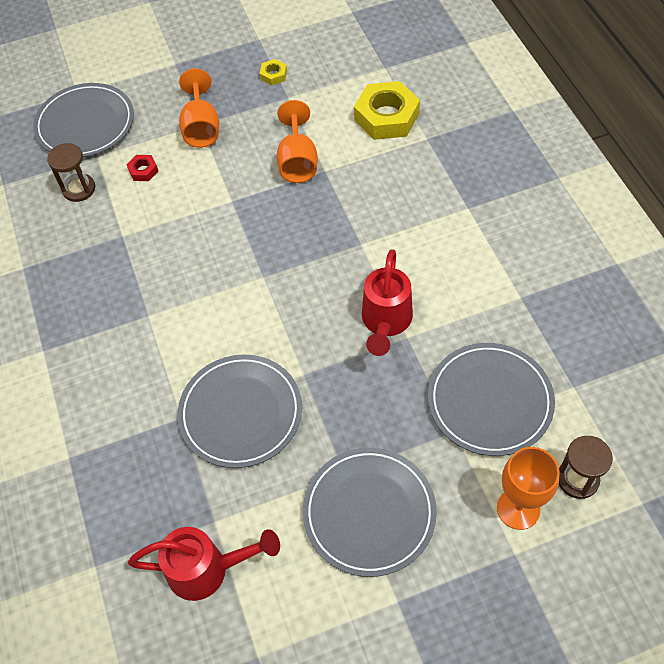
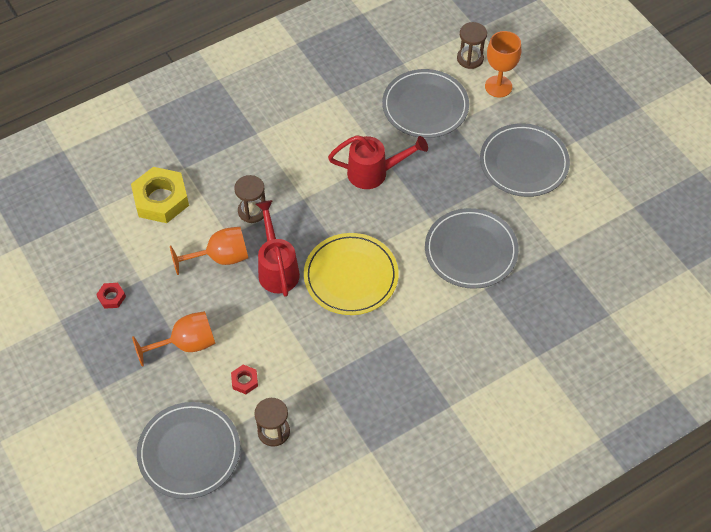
camera: 105 degrees left, 0 degrees up
(208, 569) = (589, 245): red watering can -> red watering can (277, 268)
(240, 277) = (351, 276): none -> yellow plate
(273, 75) = (111, 297): yellow nut -> red nut
(353, 194) = (252, 211): none -> brown hourglass

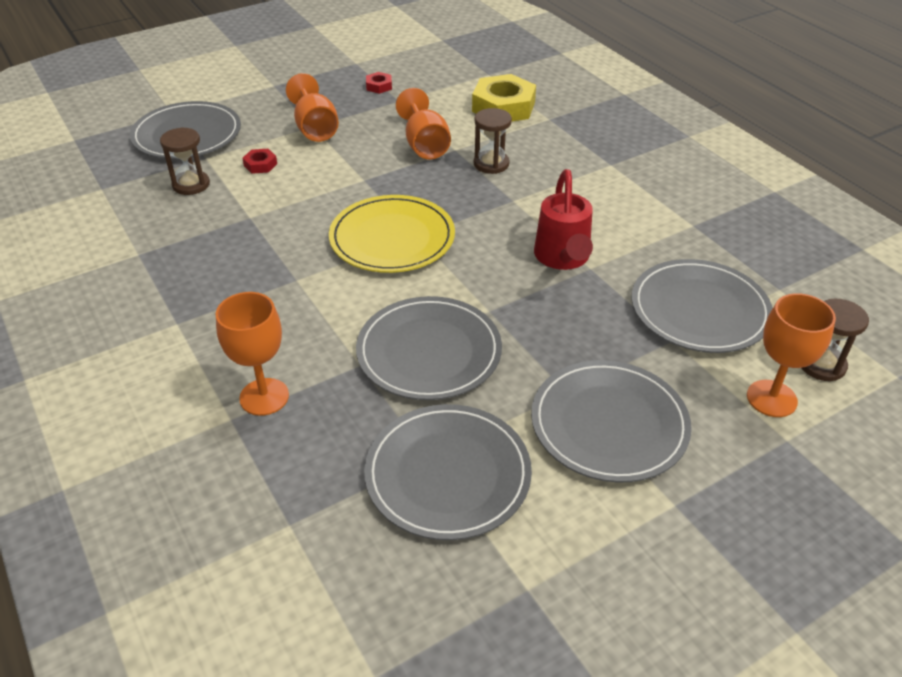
camera: 90 degrees right, 15 degrees down
(277, 268) = (408, 183): red watering can -> none
(517, 340) = (264, 397): none -> orange goblet
(567, 240) = (448, 474): none -> grey plate

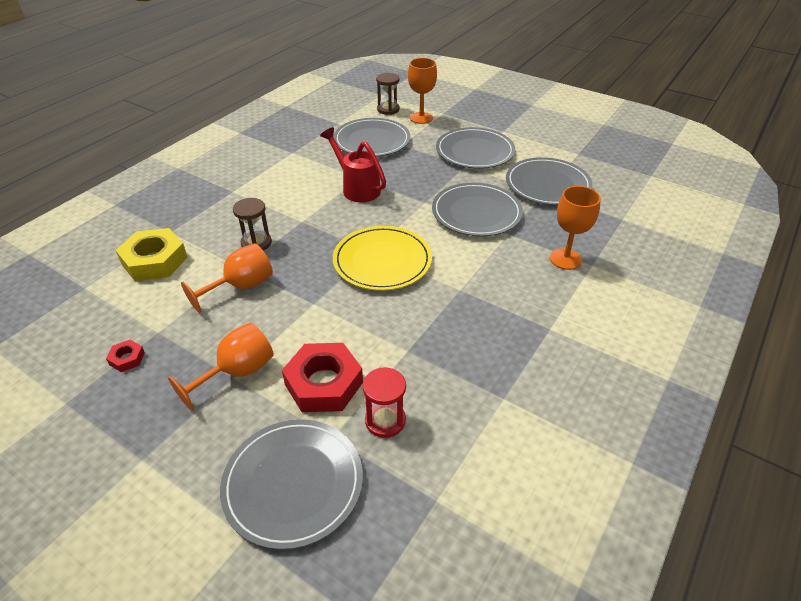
camera: 115 degrees left, 0 degrees up
(191, 185) = (385, 420): brown hourglass -> red hourglass
(260, 165) = (323, 383): red nut -> red nut, size x2.19
(563, 259) = (357, 188): red watering can -> red watering can turned 105 degrees counterclockwise

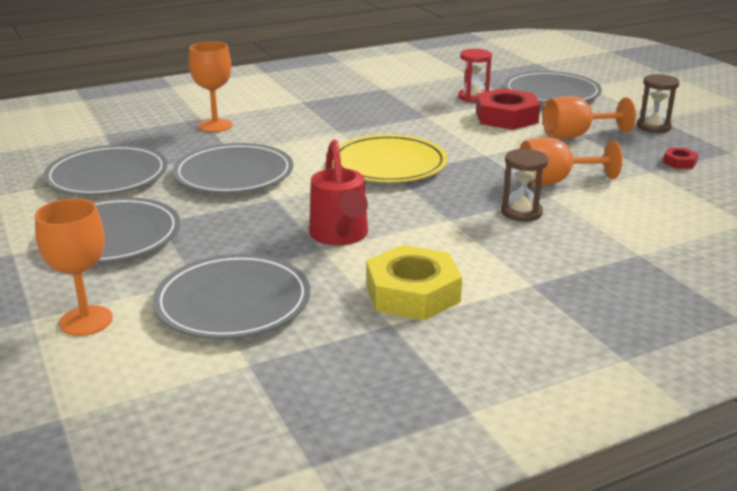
camera: 150 degrees left, 15 degrees down
(155, 261) = (659, 227): yellow nut -> yellow nut (412, 293)
(388, 109) = (111, 364): brown hourglass -> brown hourglass (653, 126)

